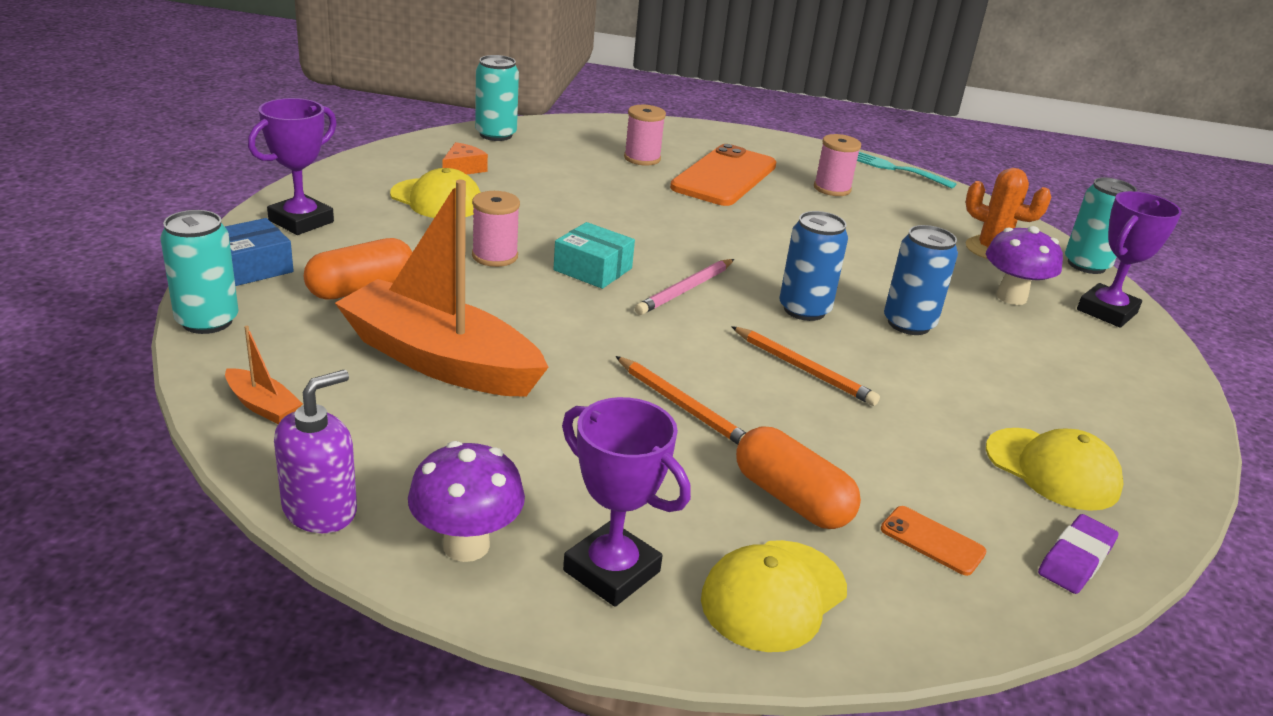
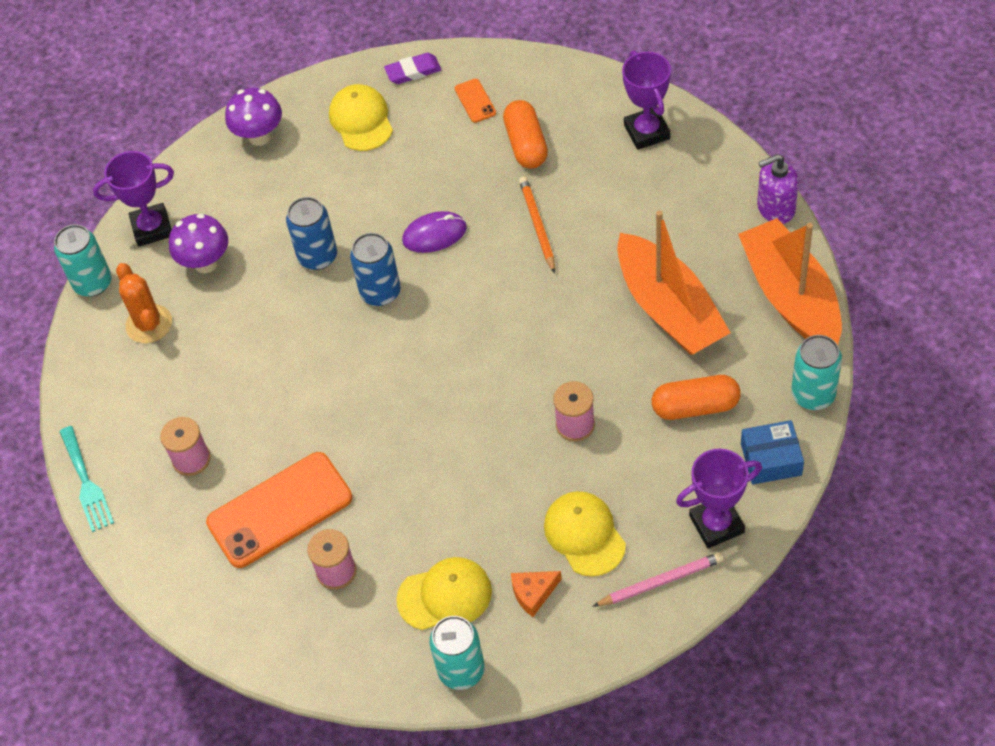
camera: 140 degrees left, 25 degrees up
(263, 406) = (790, 296): orange boat -> orange boat, size x2.48
(466, 545) = (710, 166): purple mushroom -> purple mushroom (259, 136)
(593, 269) = (506, 385): turquoise box -> none
(685, 290) = (451, 339): pink pencil -> pink pencil (661, 581)
(774, 595) = (578, 98): yellow cap -> yellow cap (445, 595)
(803, 369) = (434, 234): orange pencil -> purple mouse

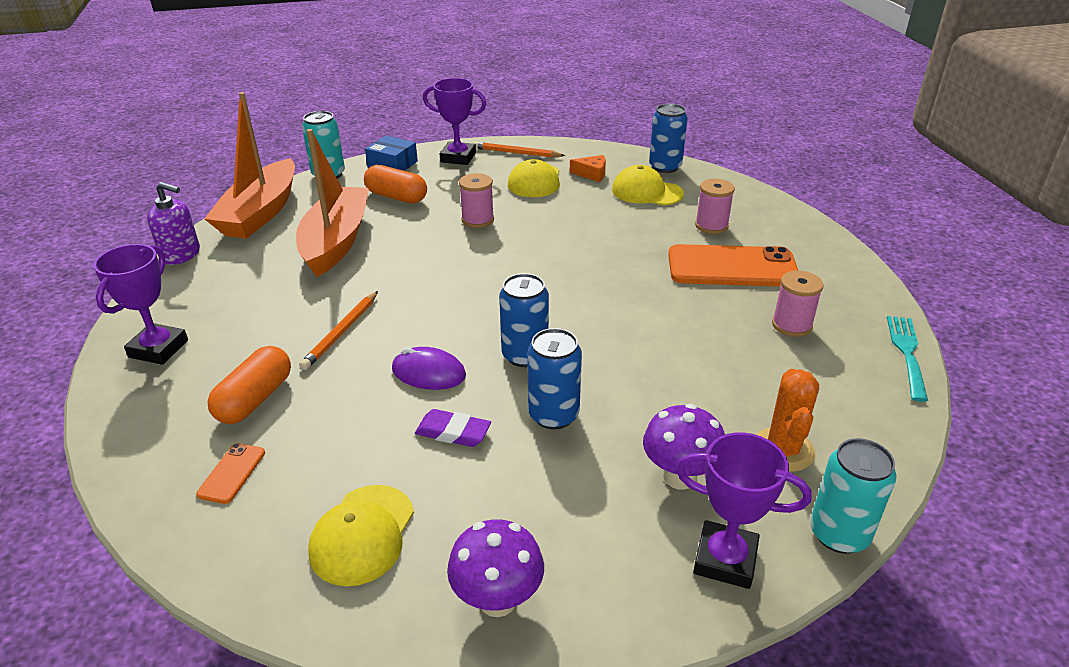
camera: 150 degrees left, 20 degrees down
(413, 71) = (236, 559): purple eraser -> purple eraser (453, 432)
(461, 670) = (665, 167): turquoise can -> blue can
(661, 581) = (516, 153): pink pencil -> orange pencil

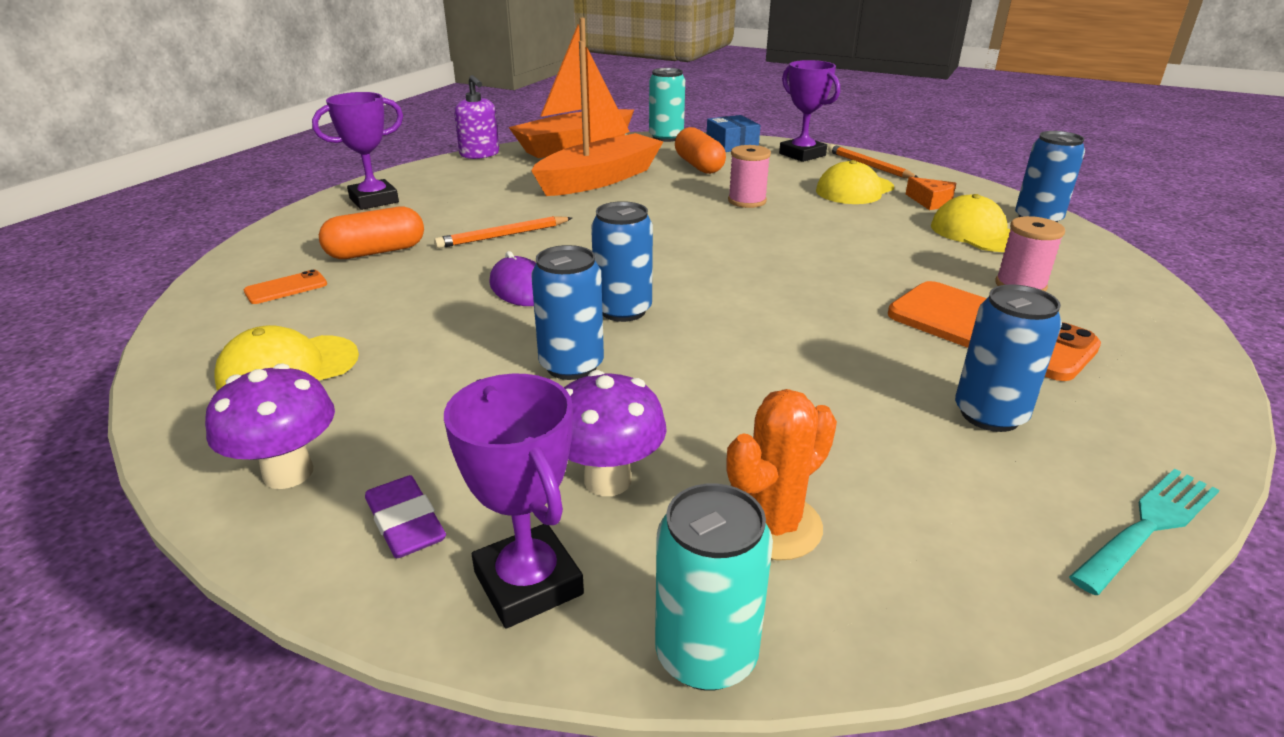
camera: 40 degrees right, 5 degrees down
(453, 432) = (468, 336): purple eraser -> purple eraser (405, 523)
(791, 325) = (990, 415): pink spool -> blue can

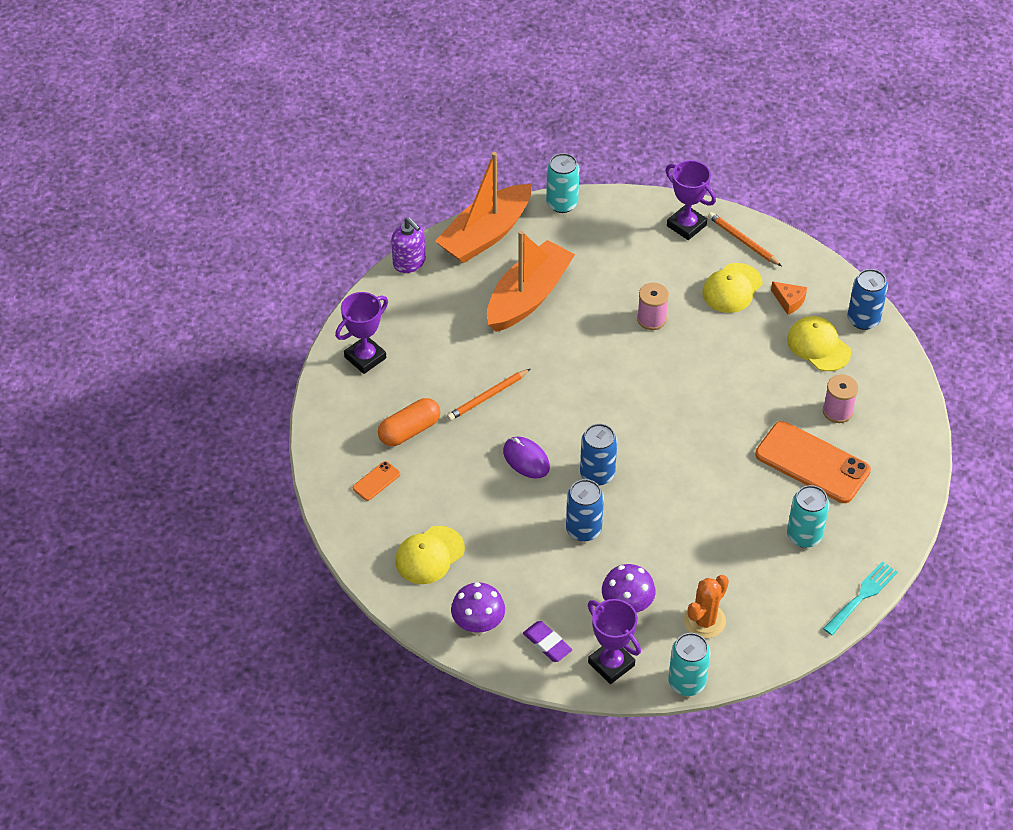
camera: 10 degrees left, 20 degrees up
(699, 166) = (603, 260): orange capsule -> none
(732, 144) = (623, 212): blue box -> none
(990, 415) = (804, 535): blue can -> turquoise can

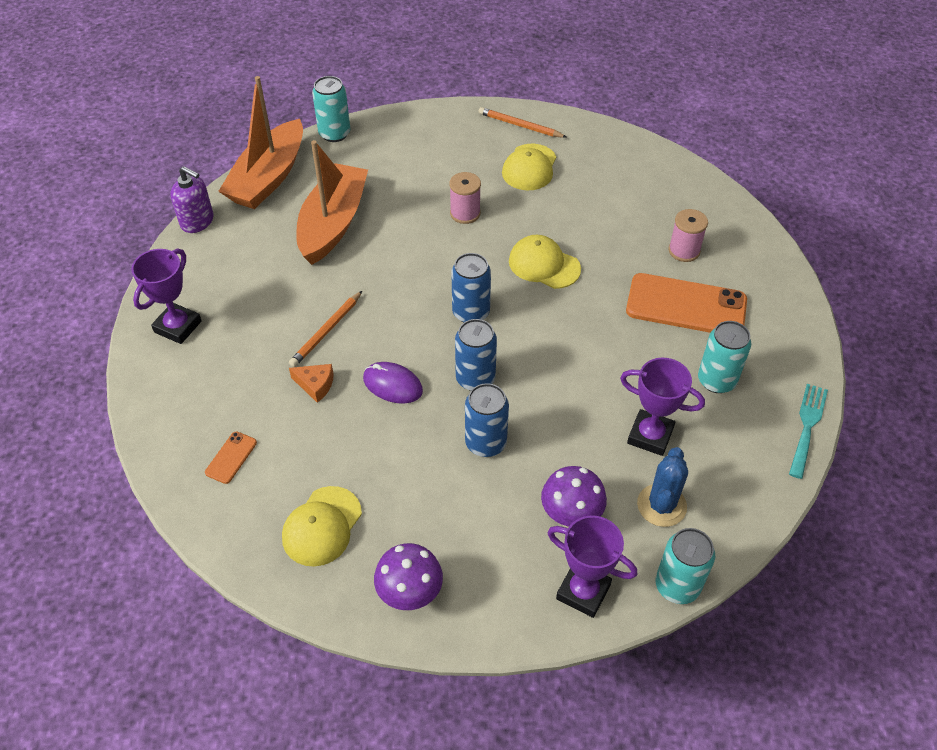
camera: 20 degrees left, 0 degrees up
(409, 430) = (252, 390): orange capsule -> none
(547, 643) = (499, 591): purple eraser -> none
(686, 225) = (461, 125): purple trophy -> purple trophy (650, 436)
(704, 621) = (661, 505): orange cactus -> blue cactus
(789, 301) = (587, 165): orange cheese -> orange cheese (315, 385)
(818, 346) = (635, 197): yellow cap -> yellow cap (544, 265)
(863, 319) = (663, 164): blue can -> blue can (471, 312)

